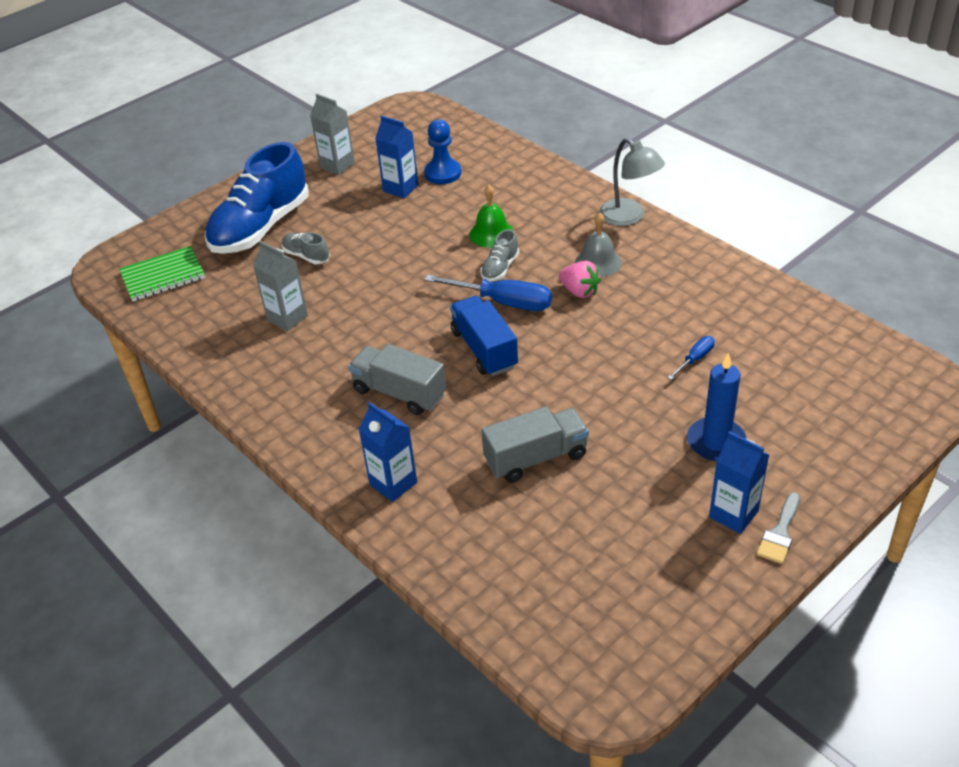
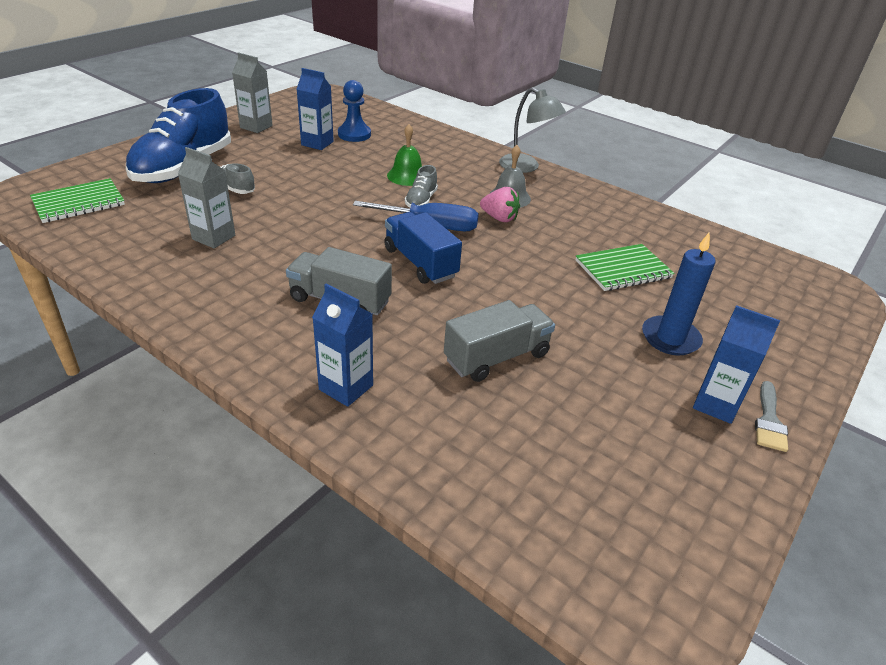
camera: 15 degrees left, 5 degrees down
(695, 359) = (623, 269): blue screwdriver -> green notebook

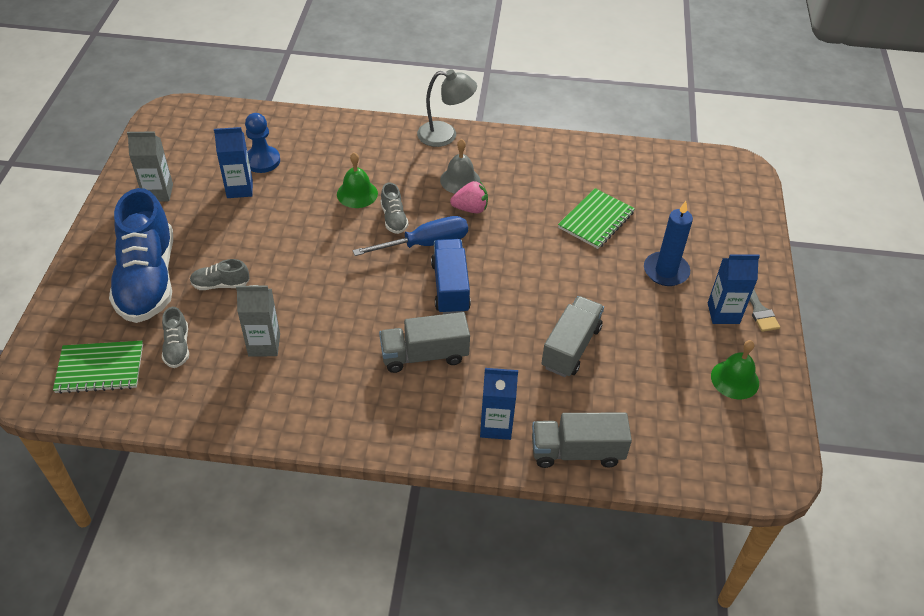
camera: 30 degrees left, 10 degrees up
(79, 203) = (100, 369): green notebook -> green notebook turned 60 degrees clockwise
(148, 212) = (177, 347): none -> grey shoe
(409, 454) = (577, 452): none -> grey truck
(420, 263) = (450, 287): blue truck -> blue truck turned 60 degrees clockwise
(680, 477) = (735, 379): none -> green bell

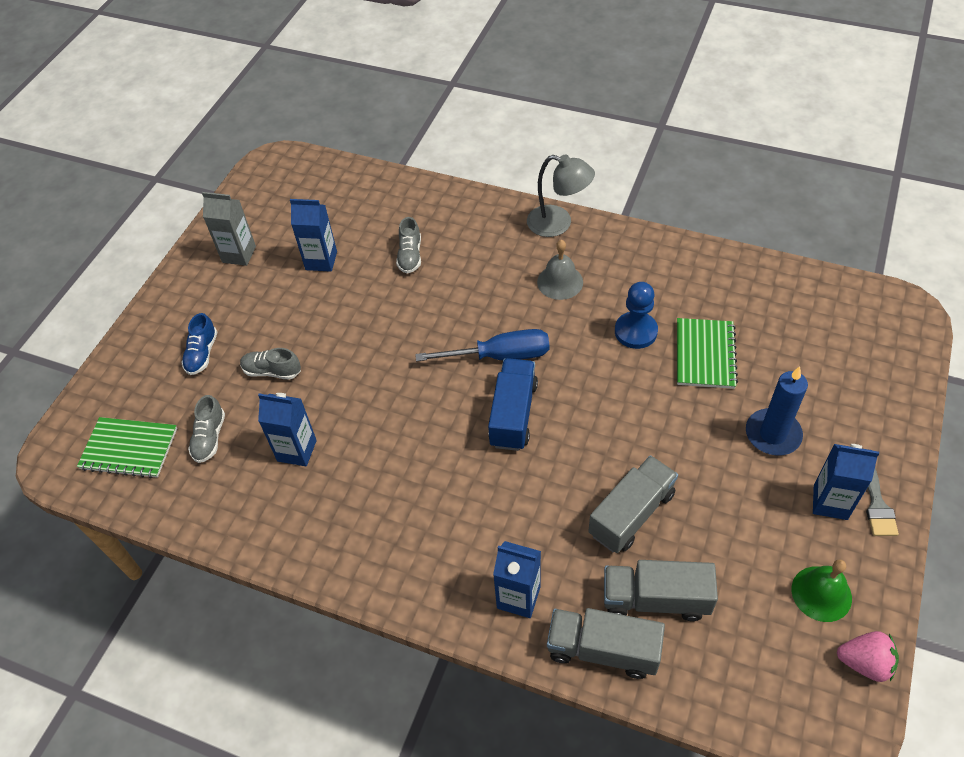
camera: 20 degrees right, 5 degrees up
(148, 279) = (202, 354): blue shoe -> blue shoe, size x0.43
(262, 161) = (353, 230): blue pawn -> blue pawn (635, 331)
(264, 345) = (297, 450): grey carton -> blue carton
(357, 193) = (442, 283): green bell -> none
(394, 218) = (474, 319): grey shoe -> grey shoe (410, 255)
(424, 355) = (462, 494): grey truck -> grey truck (655, 599)
(470, 209) = (562, 319): pink strawberry -> pink strawberry (864, 662)
(596, 220) = (705, 355): green notebook -> green notebook turned 45 degrees counterclockwise

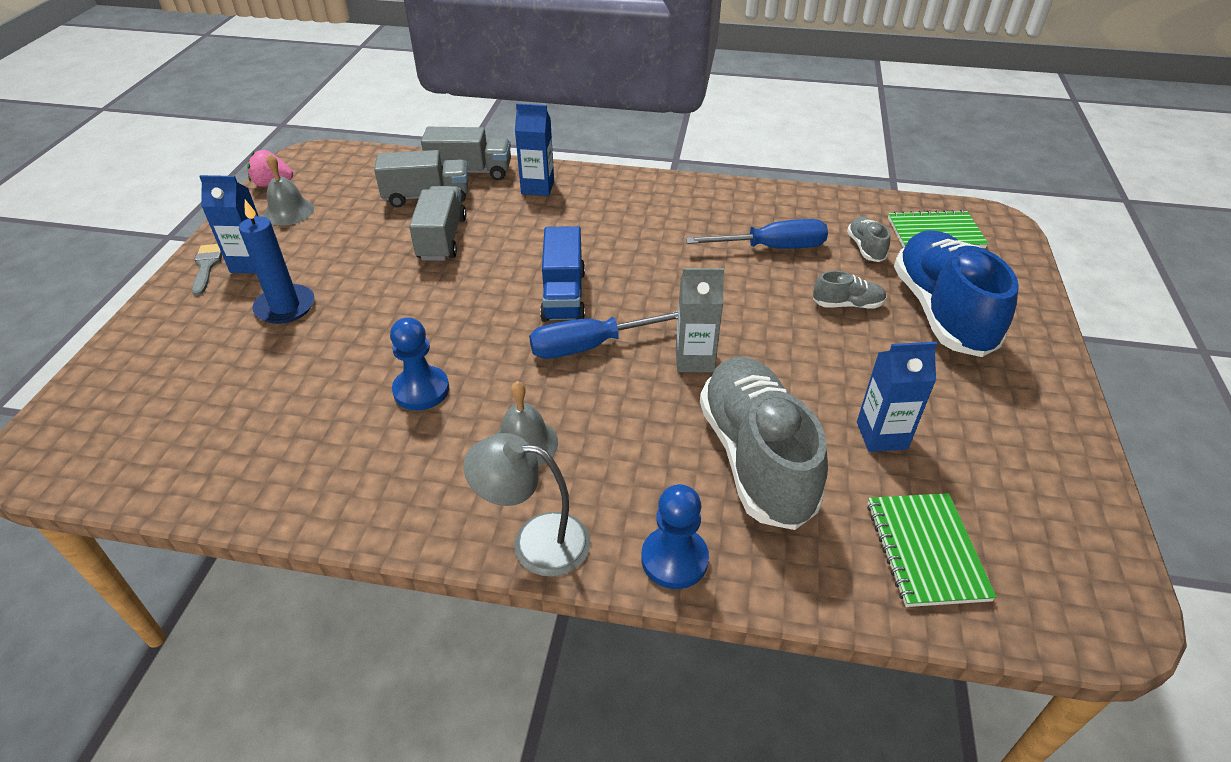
camera: 165 degrees right, 10 degrees down
(202, 354) = (941, 312): blue shoe -> blue shoe, size x2.34
(239, 254) = (1008, 431): grey carton -> grey carton (694, 360)
(297, 450) = (772, 248): blue carton -> blue screwdriver
(410, 255) = (756, 458): grey shoe -> grey shoe, size x2.34
(481, 207) = (674, 559): none -> blue pawn
(631, 514) = (442, 239): grey truck -> grey truck turned 150 degrees clockwise
(705, 355) = (337, 373): green notebook -> green notebook (926, 550)
(821, 593) = (289, 211): green bell -> grey bell

